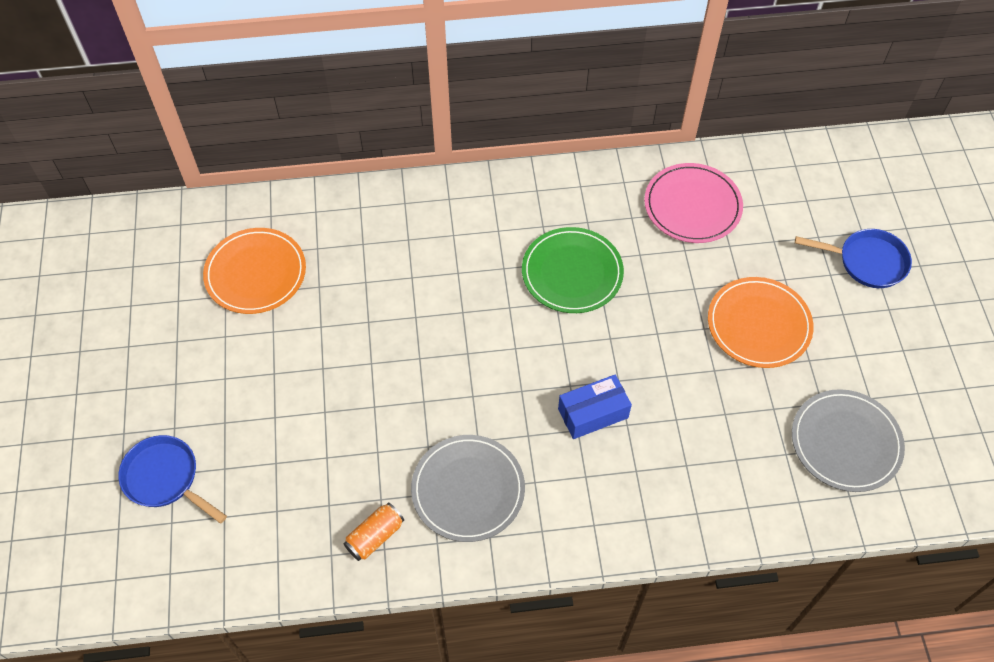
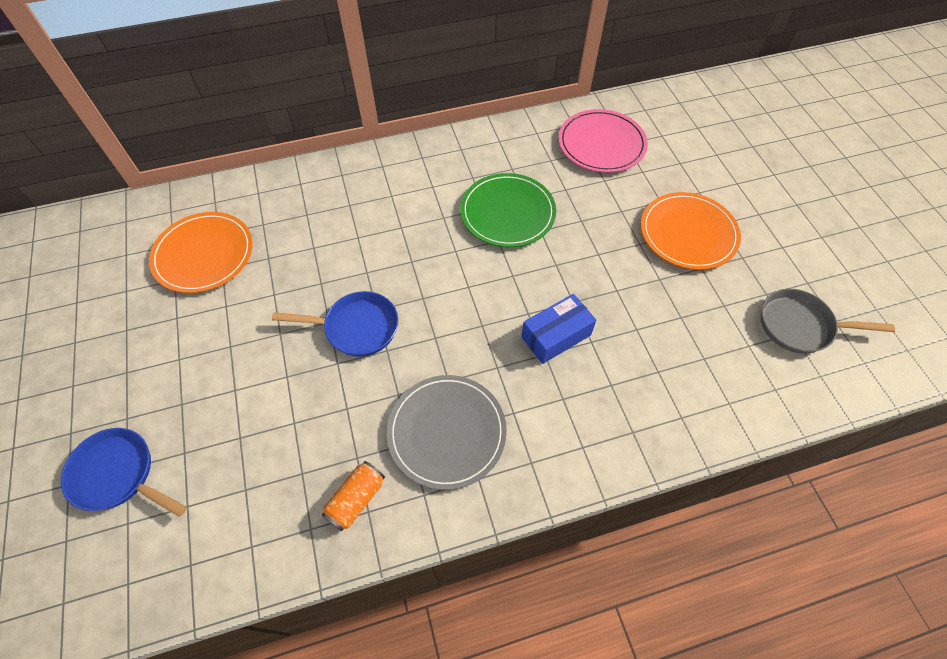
camera: 10 degrees left, 0 degrees up
(845, 442) = (800, 326): grey plate -> grey pan
(867, 262) = (765, 169): blue pan -> blue pan (357, 327)

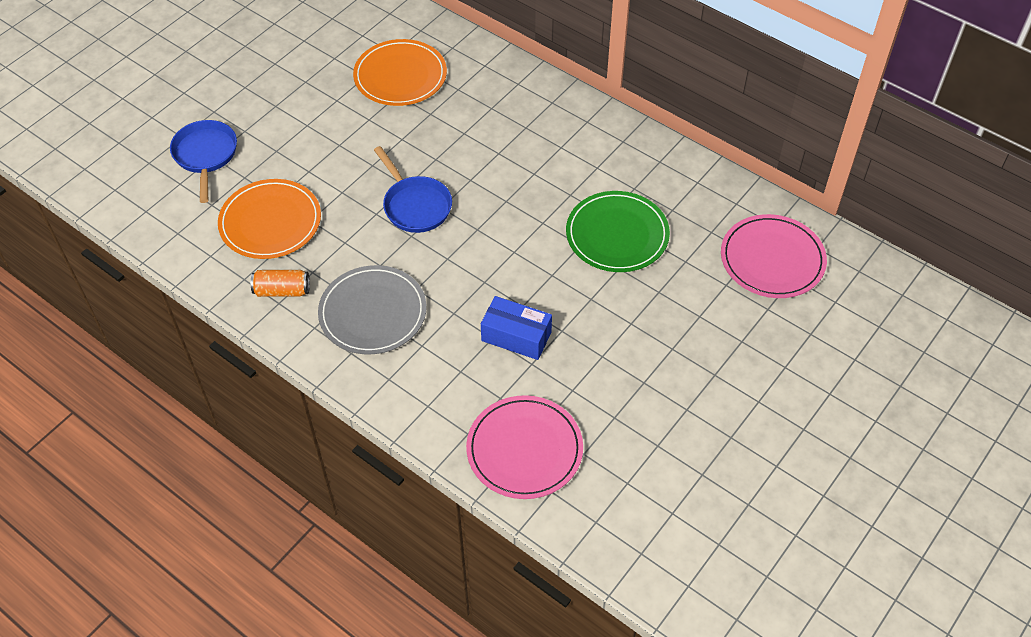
camera: 55 degrees right, 5 degrees down
(675, 398) = (524, 449): none -> pink plate
(688, 233) = (720, 380): orange plate -> orange plate (270, 222)
(800, 326) = (686, 516): grey pan -> none

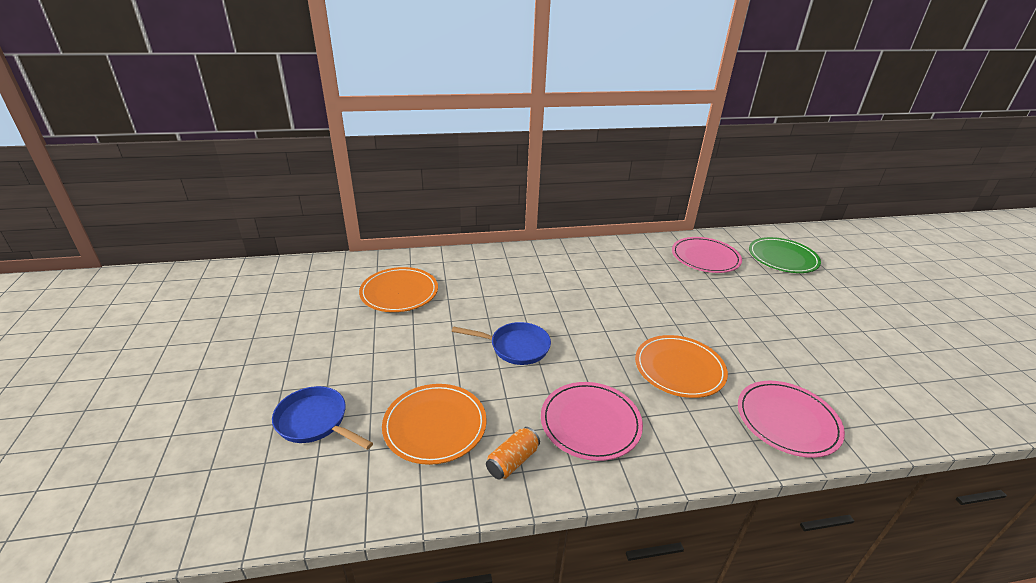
camera: 50 degrees left, 20 degrees down
(373, 312) = (590, 423): grey plate -> pink plate
(516, 336) = (679, 368): blue box -> orange plate
(617, 234) = (634, 290): green plate -> green plate (782, 258)

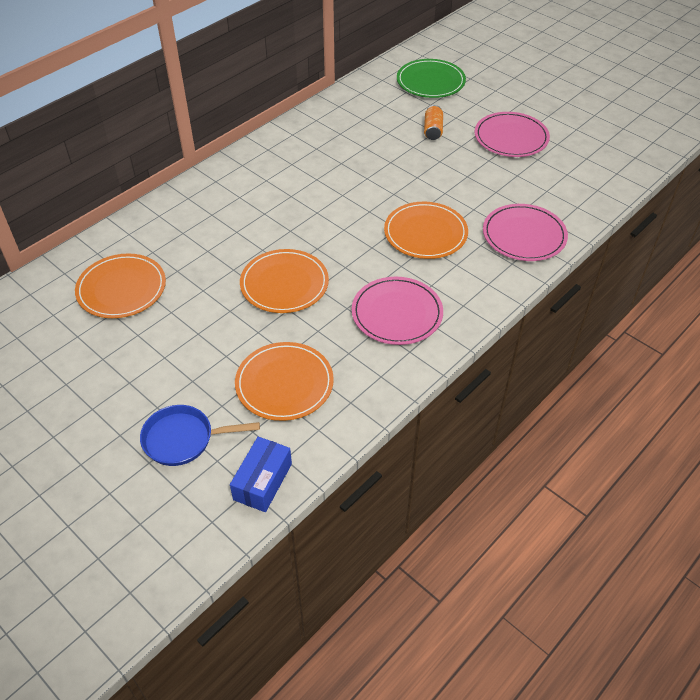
camera: 35 degrees left, 15 degrees up
(328, 500) = (263, 481): none -> blue box
(512, 461) = (367, 374): orange can -> orange can (433, 130)
(516, 347) = (284, 284): blue pan -> orange plate
(705, 257) = (368, 111): pink plate -> pink plate (511, 137)

